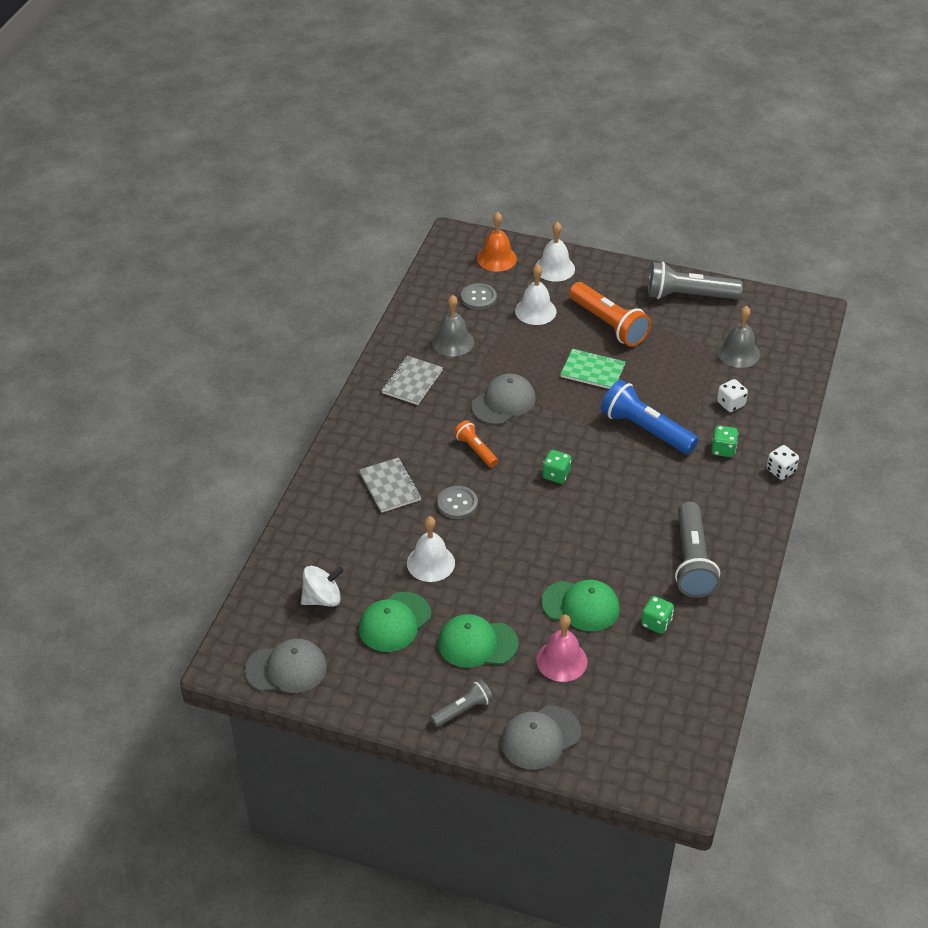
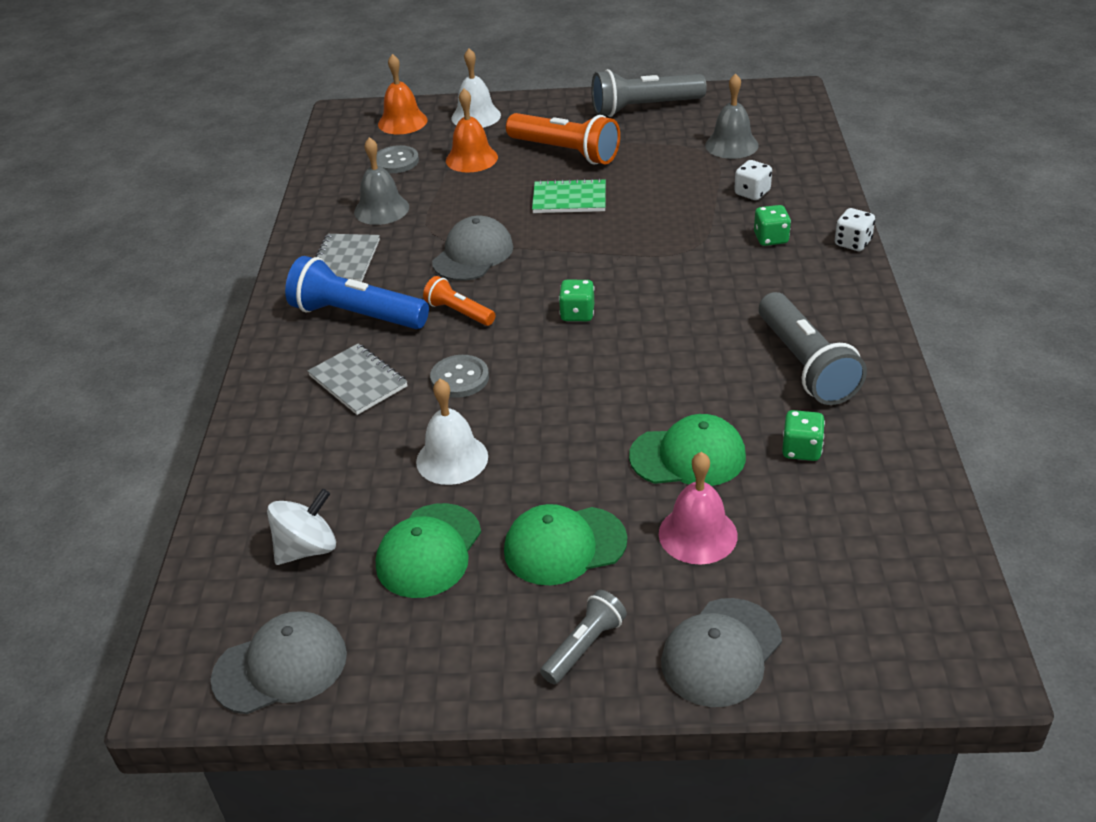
camera: 15 degrees left, 5 degrees down
(535, 311) = (471, 159): white bell -> orange bell
(645, 429) = (665, 241): blue flashlight -> blue flashlight (356, 315)

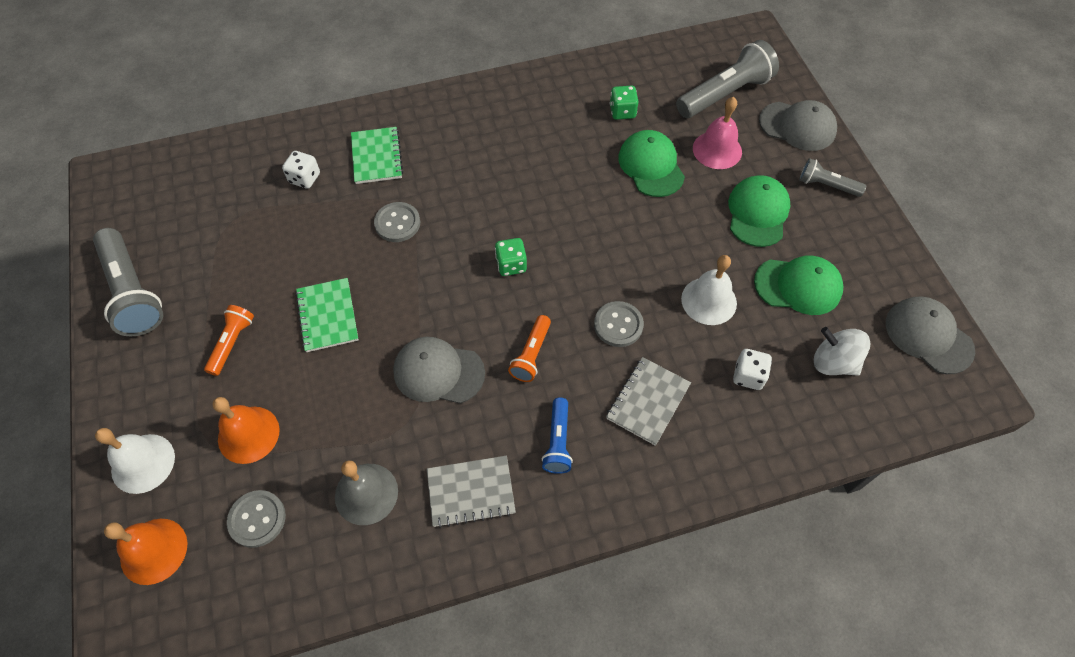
camera: 110 degrees left, 20 degrees up
(356, 315) = (558, 441): blue flashlight -> blue flashlight, size x0.55
(564, 546) = (757, 213): green cap -> green cap turned 135 degrees counterclockwise
(565, 152) = (232, 343): orange flashlight -> orange flashlight, size x0.55
(667, 245) = (397, 223): none -> grey button
(731, 145) = (216, 205): grey bell -> none
(771, 238) = (377, 157): green dice -> green notebook
(805, 365) = (536, 119): grey flashlight -> grey flashlight (725, 94)
(852, 243) = (376, 108): white dice -> white dice (748, 376)

